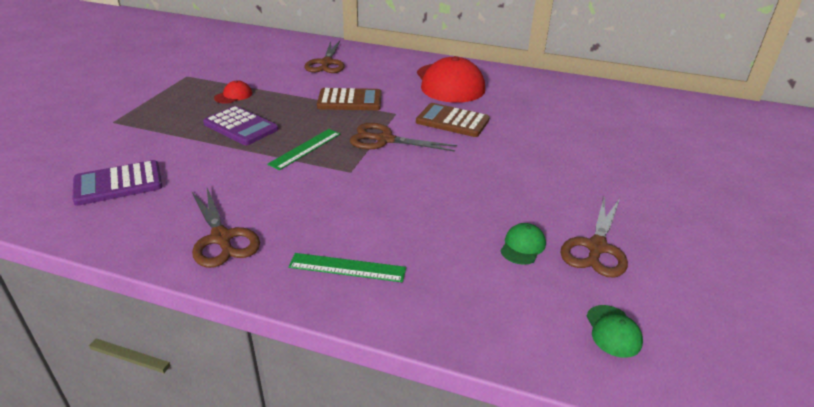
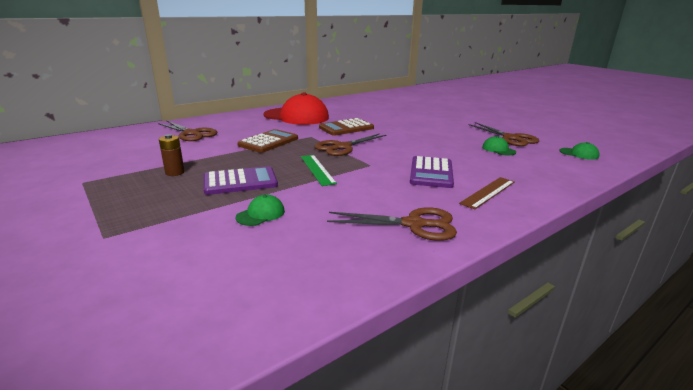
camera: 55 degrees left, 10 degrees down
(118, 184) = (256, 256): purple calculator -> purple calculator (431, 173)
(186, 159) = (261, 214): none -> green cap
(233, 95) = (175, 172): red cap -> brown battery
(347, 267) = (488, 192): green ruler -> brown ruler

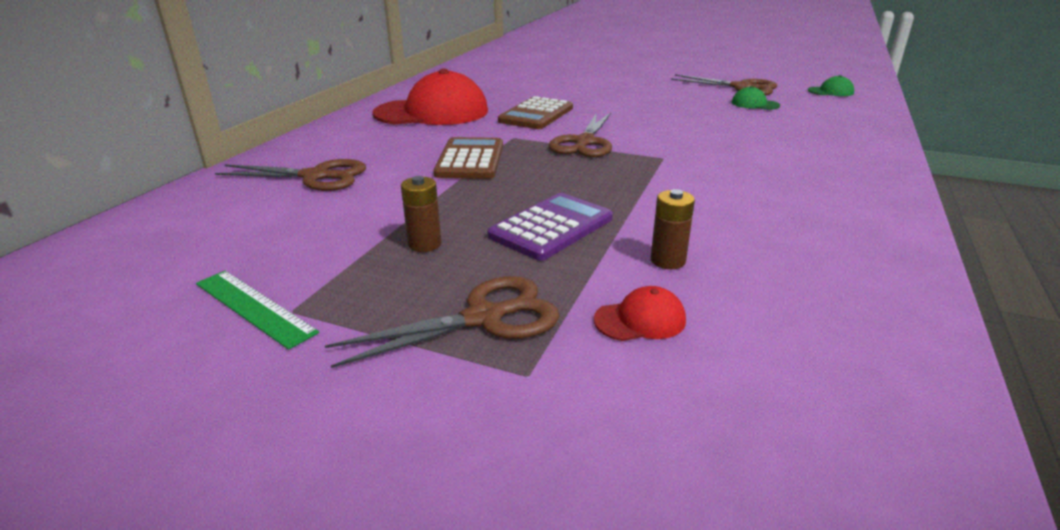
camera: 30 degrees left, 5 degrees up
(191, 234) = (640, 320): none -> red cap
(261, 214) = (668, 261): green cap -> brown battery
(317, 169) = (614, 181): green ruler -> green ruler (254, 307)
(414, 224) = (842, 215): brown scissors -> brown scissors (484, 318)
(431, 173) = (744, 149): purple calculator -> none
(488, 192) = (836, 156): brown ruler -> none

